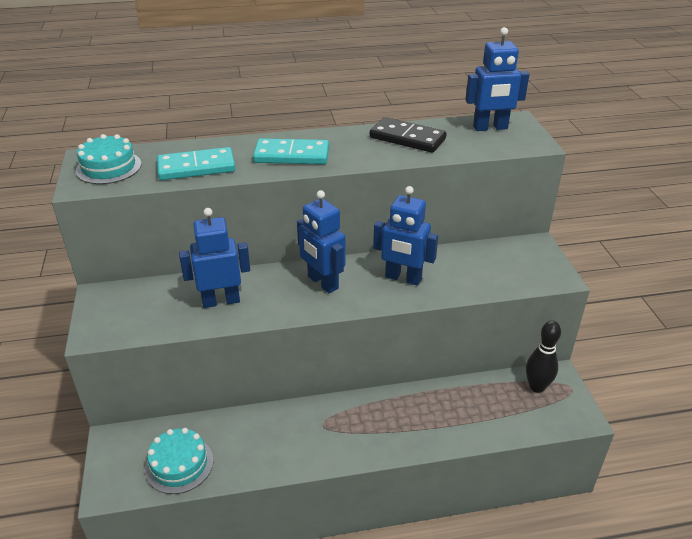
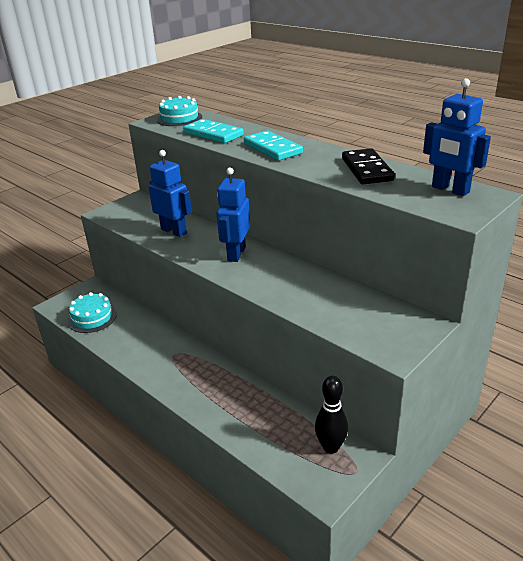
camera: 55 degrees right, 5 degrees down
(403, 278) = (284, 281): blue robot -> none

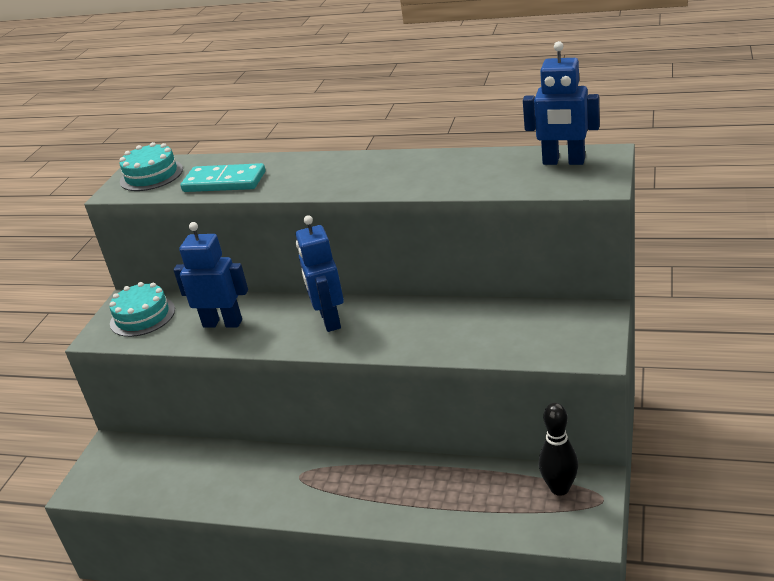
camera: 25 degrees left, 0 degrees up
(92, 317) = (148, 481): turquoise cake -> turquoise cake (142, 316)
(272, 148) = (321, 177): turquoise domino -> none
(366, 169) = (456, 167): black domino -> none

